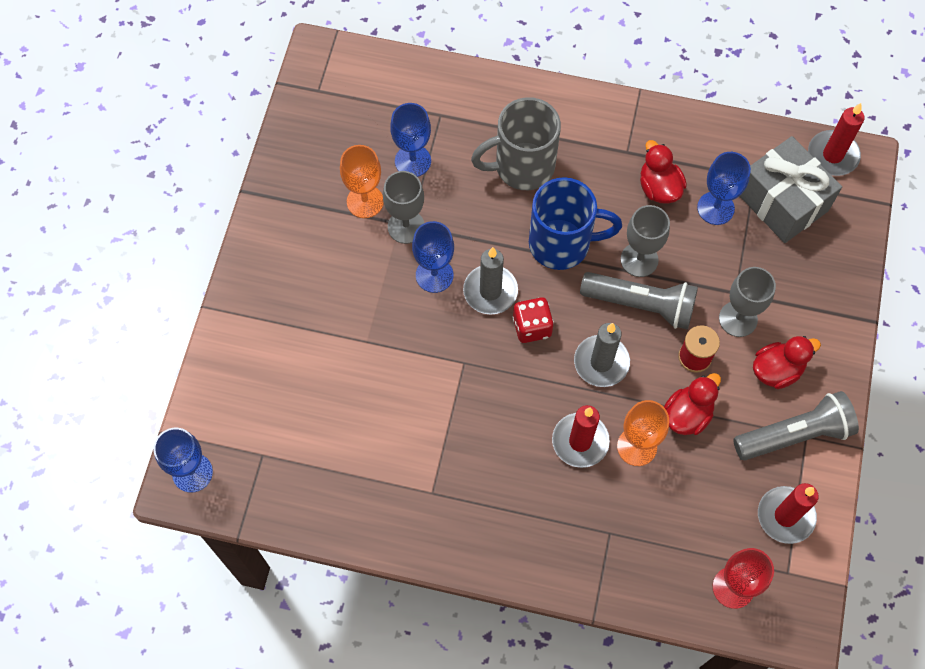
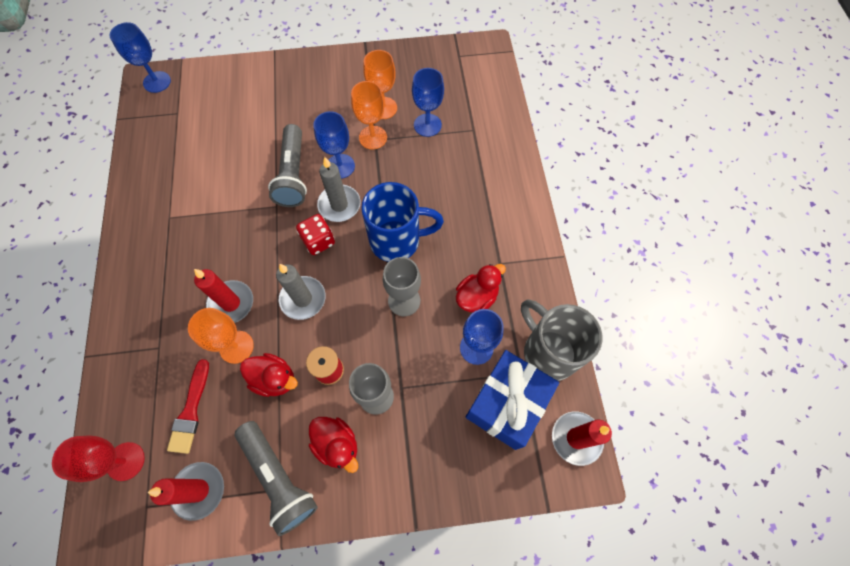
camera: 70 degrees right, 0 degrees up
(406, 226) = (373, 137): grey goblet -> orange goblet
(522, 166) = (453, 194): grey mug -> grey mug (548, 352)
(562, 244) = (397, 240): blue mug -> blue mug turned 75 degrees counterclockwise
(640, 305) = (363, 313): grey flashlight -> grey flashlight (293, 174)
(697, 509) = (190, 411): none -> red brush
(782, 202) = (506, 404): grey gift -> blue gift

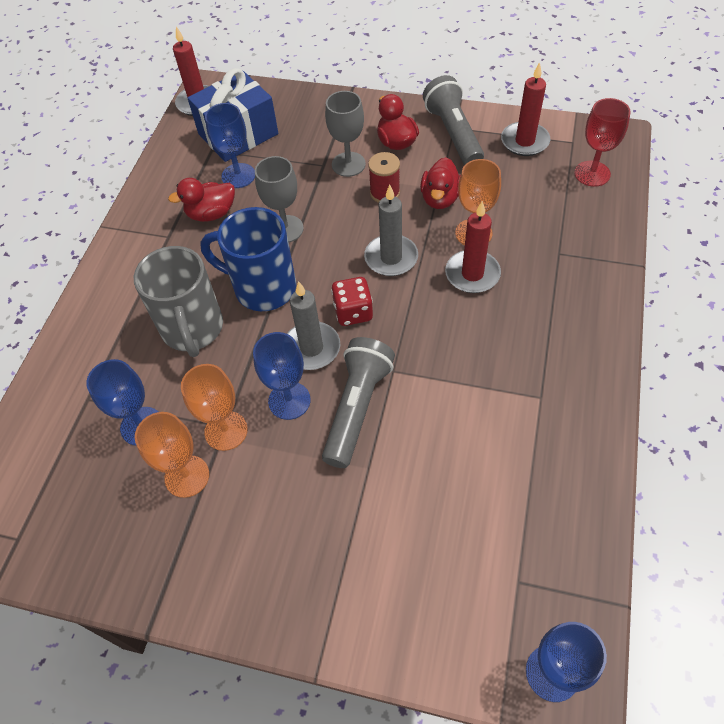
camera: 155 degrees left, 10 degrees down
(190, 411) = (527, 194): red brush -> none
(274, 379) = (440, 198): red duck -> red duck turned 120 degrees counterclockwise
(548, 352) = (177, 158): grey mug -> grey mug (193, 329)

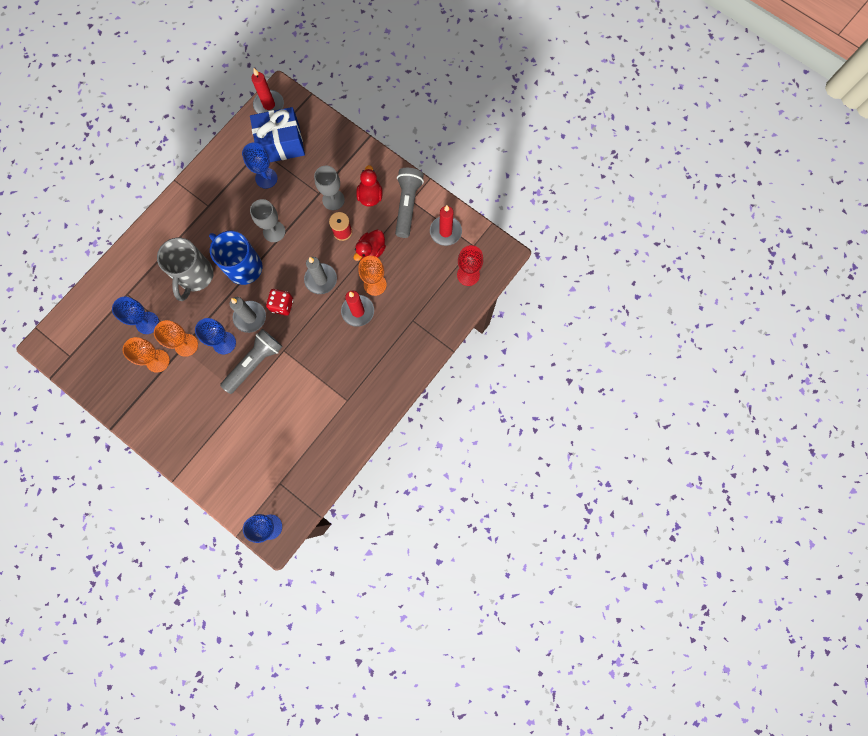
camera: 20 degrees right, 20 degrees up
(211, 214) = (238, 200): red duck -> none

